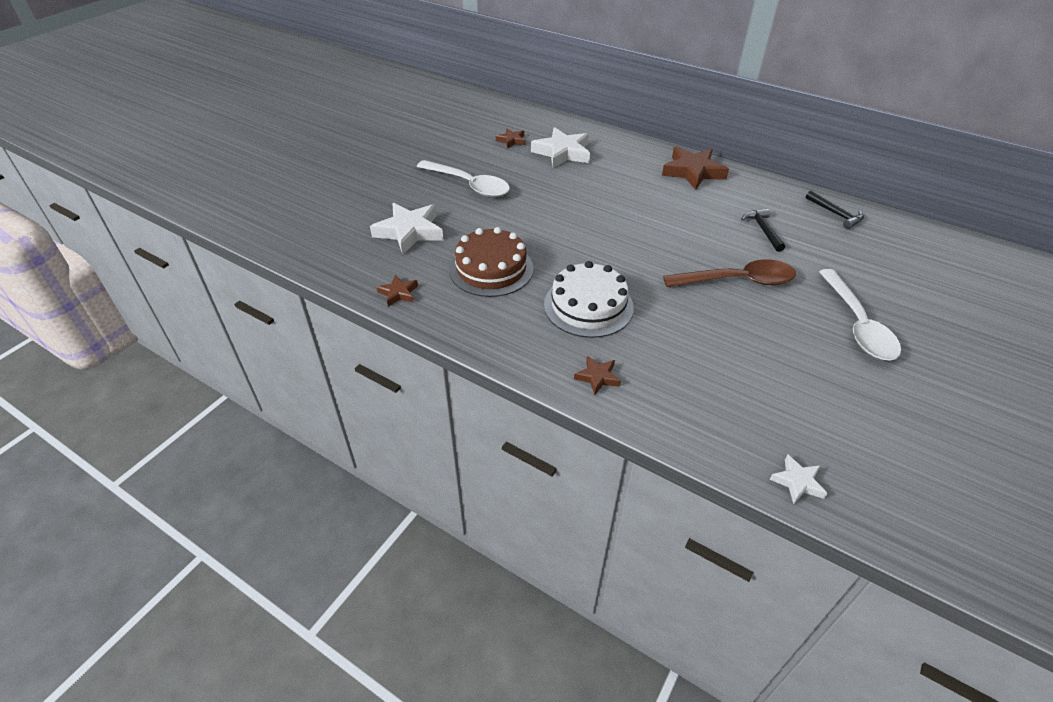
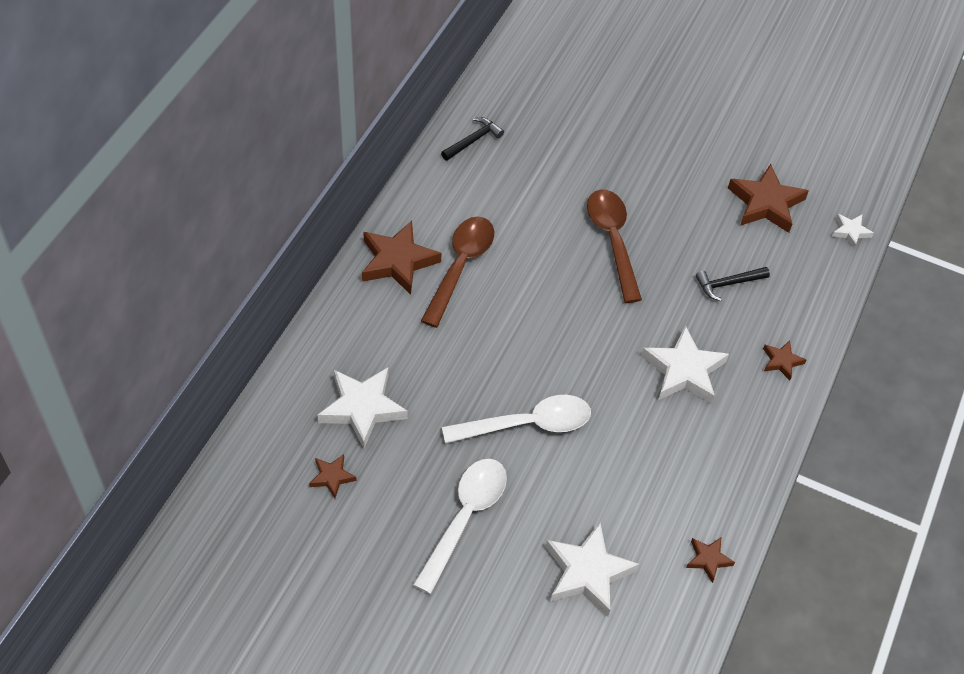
camera: 100 degrees left, 10 degrees up
(491, 269) = (643, 468): brown cake -> none
(588, 306) = (684, 370): white cake -> white star
(692, 198) = (460, 266): none -> brown spoon
(763, 230) = (516, 208): black hammer -> black hammer (728, 284)
(821, 404) = (765, 203): none -> brown star
(857, 325) = (657, 159): white spoon -> white spoon (527, 424)

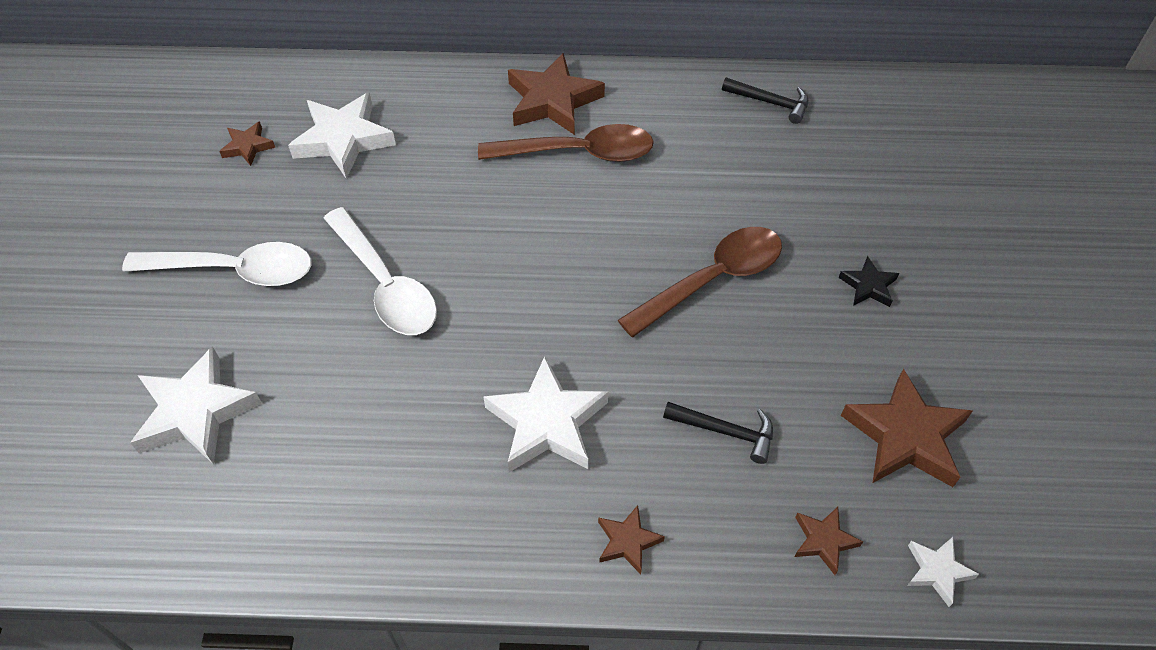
camera: 70 degrees right, 0 degrees up
(655, 167) = (868, 286): none -> black star
(708, 559) = (255, 543): brown star -> brown star (824, 541)
(728, 284) = (725, 431): black hammer -> black hammer turned 150 degrees clockwise

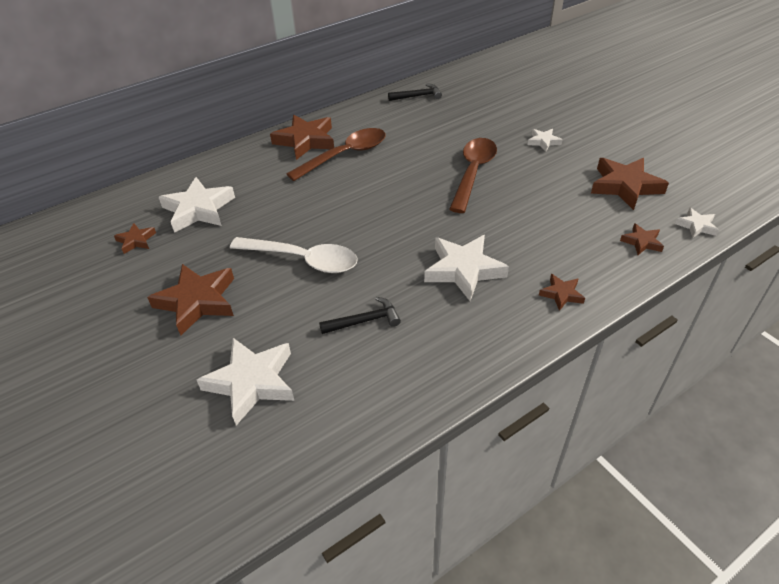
camera: 35 degrees left, 10 degrees down
(235, 270) = (197, 301): white spoon -> brown star
(725, 431) = (551, 226): black hammer -> black hammer (364, 321)
(868, 286) = (543, 142): black star -> white star

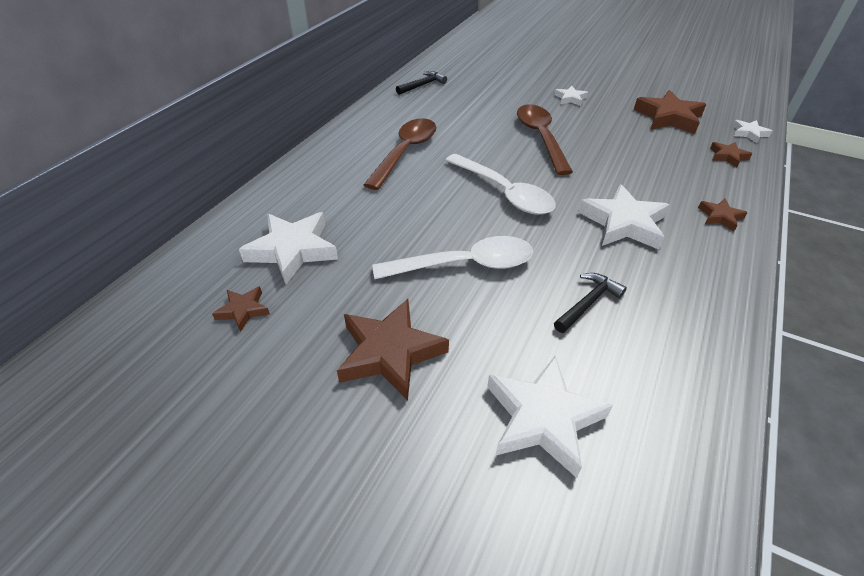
camera: 30 degrees left, 0 degrees up
(305, 141) = (350, 149): brown star -> none
(390, 213) = (504, 193): none -> white spoon

